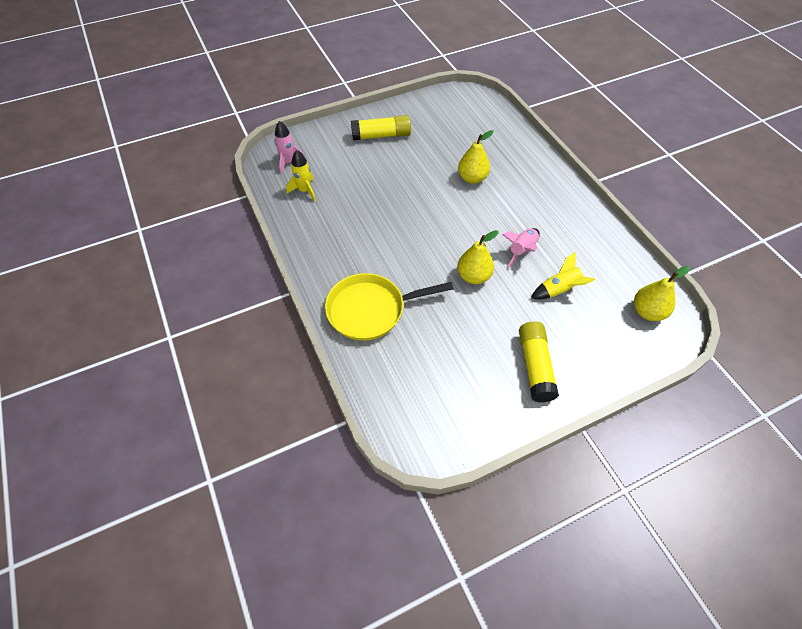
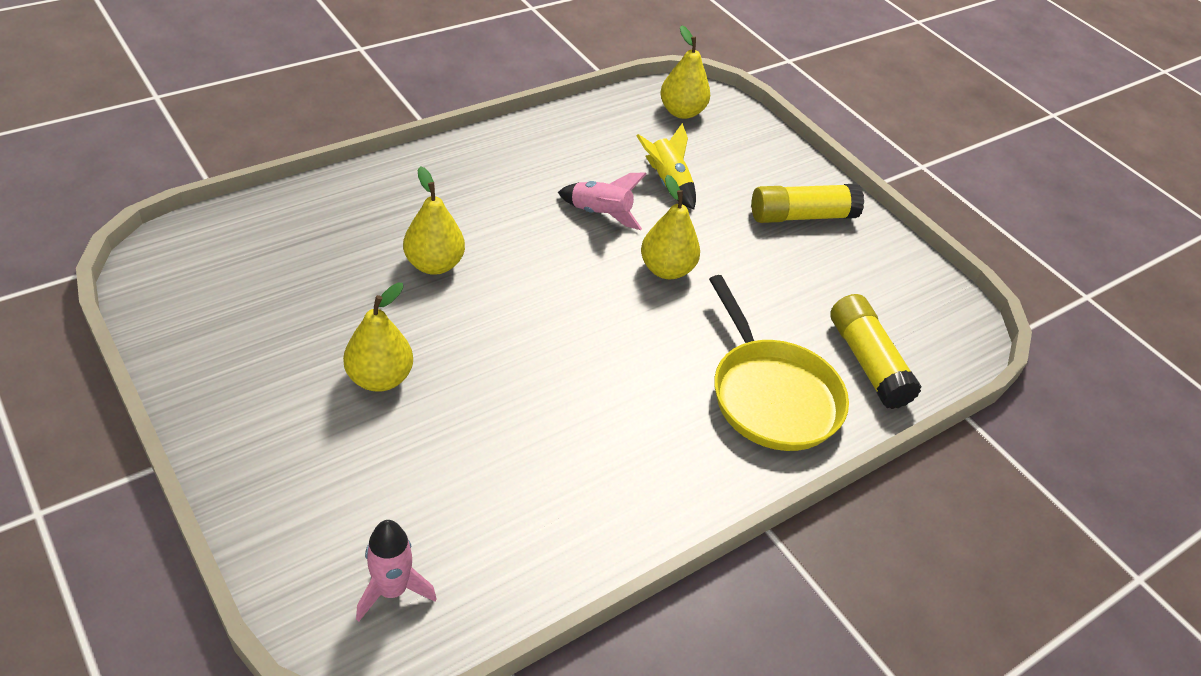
camera: 105 degrees left, 10 degrees down
(304, 191) = (491, 538): yellow rocket -> none
(381, 135) = (296, 409): yellow glue stick -> yellow glue stick (867, 362)
(396, 159) = (380, 378): none -> yellow pear

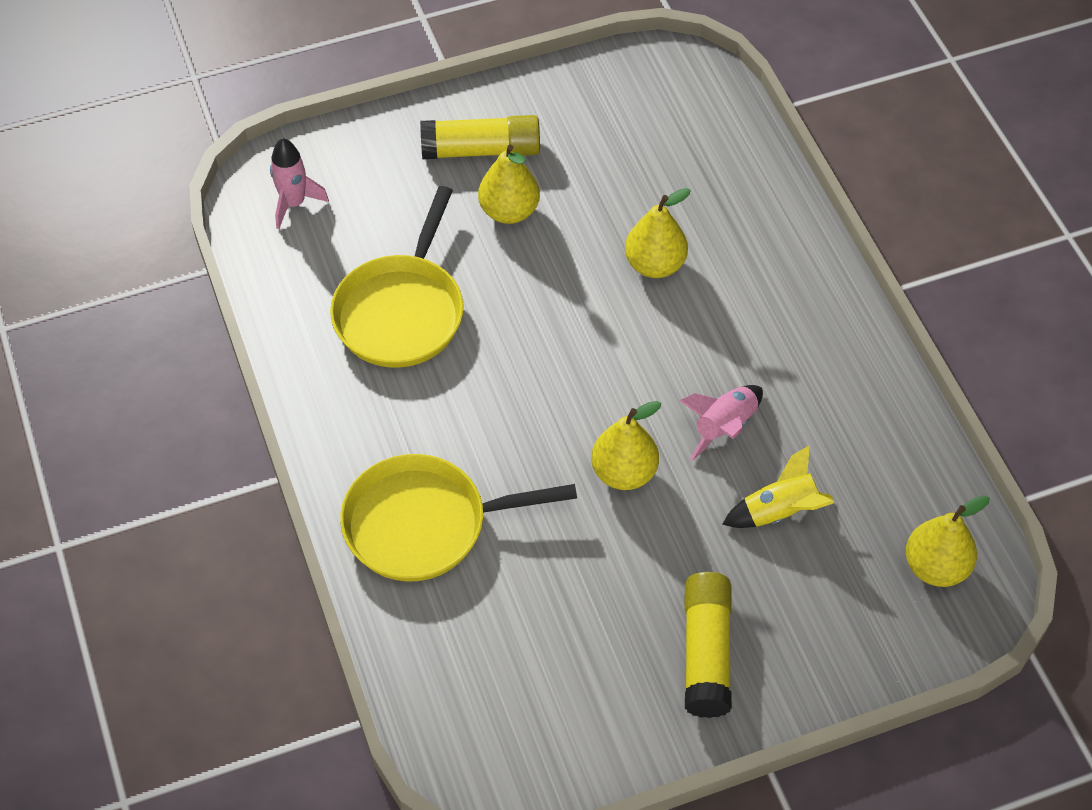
camera: 110 degrees right, 10 degrees up
(534, 451) = (401, 311): none -> yellow pan
(867, 362) = (451, 638): yellow glue stick -> yellow glue stick (481, 150)

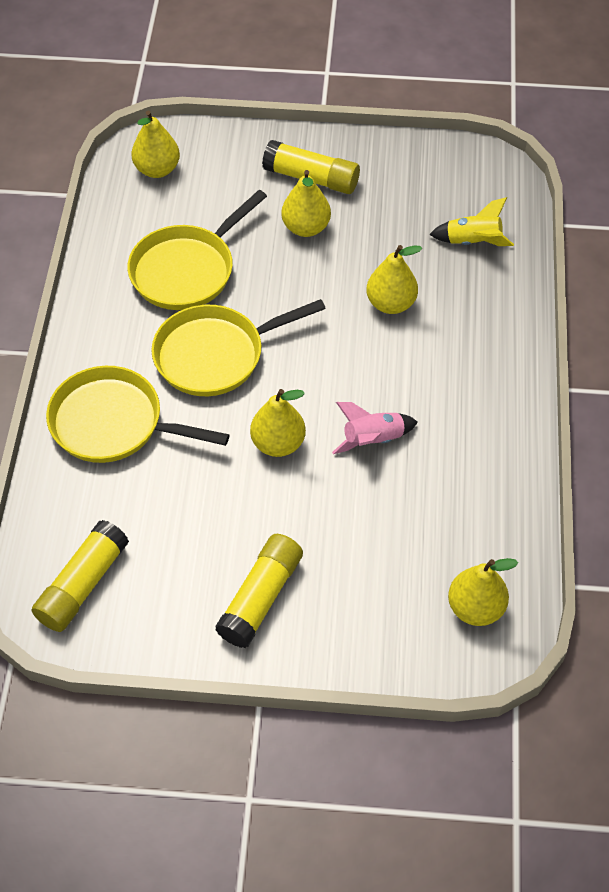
camera: 25 degrees right, 0 degrees up
(294, 203) = (157, 169): pink rocket -> yellow pear
(493, 398) = (215, 355): none -> yellow pan
(501, 724) = (82, 585): none -> yellow glue stick
(779, 512) = (377, 518): yellow rocket -> yellow rocket (472, 242)

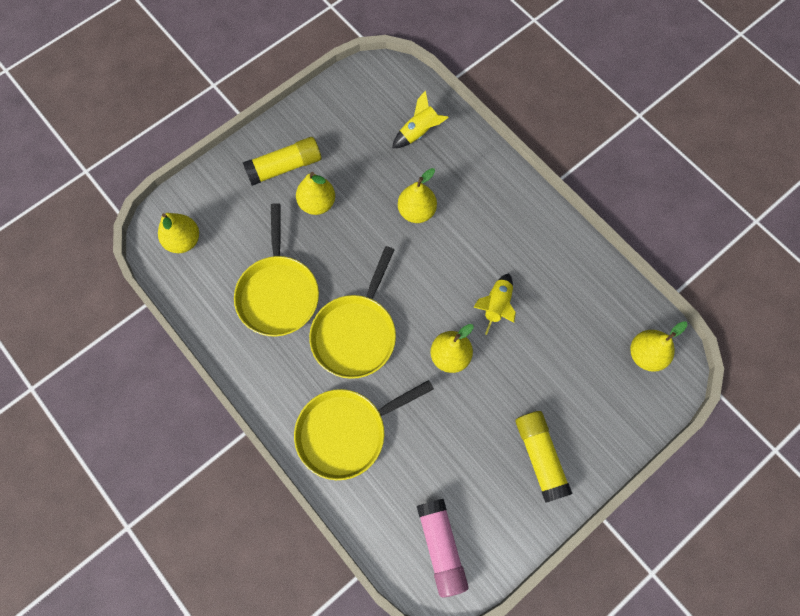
camera: 45 degrees left, 15 degrees up
(82, 585) = (441, 547): yellow glue stick -> pink glue stick
(373, 440) = (496, 305): pink rocket -> yellow rocket

